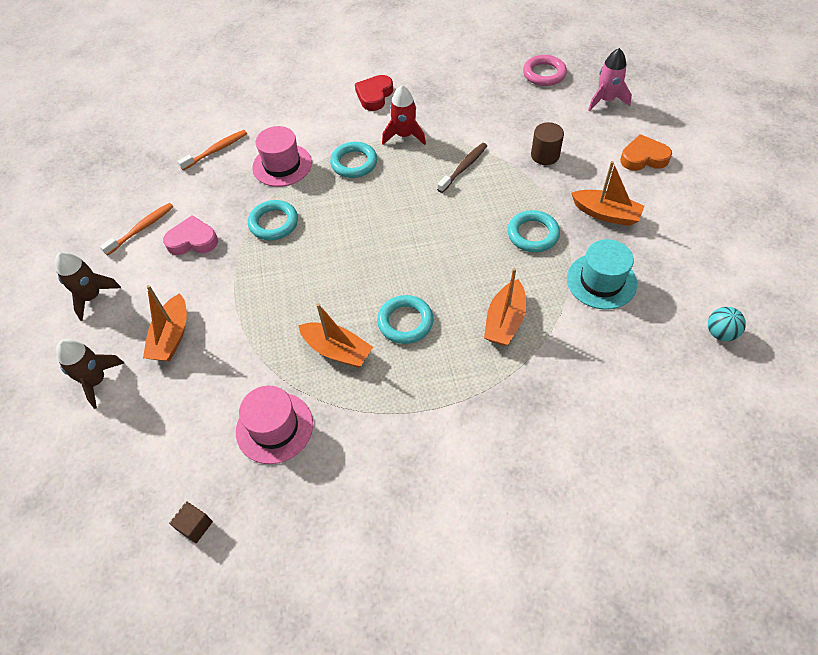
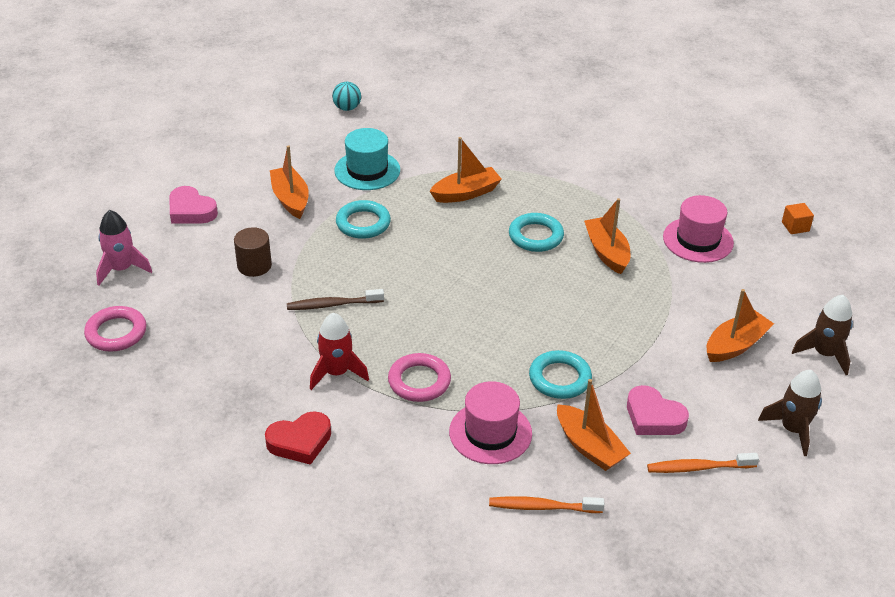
camera: 140 degrees left, 15 degrees down
(195, 526) = (795, 226): brown cube -> orange cube
(218, 196) = (589, 447): none -> orange boat
(354, 163) = (419, 381): turquoise ring -> pink ring
(643, 158) = (191, 211): orange heart -> pink heart

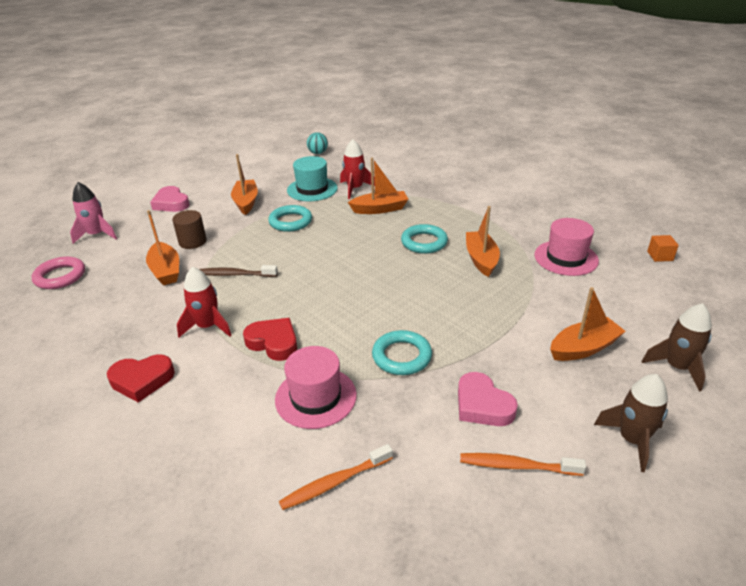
camera: 15 degrees right, 5 degrees down
(419, 381) = (273, 342): pink ring -> red heart
(422, 164) = (355, 189): none -> red rocket
(543, 507) = (335, 482): orange toothbrush -> orange toothbrush turned 45 degrees counterclockwise
(589, 447) = (407, 425): orange boat -> orange boat (166, 270)

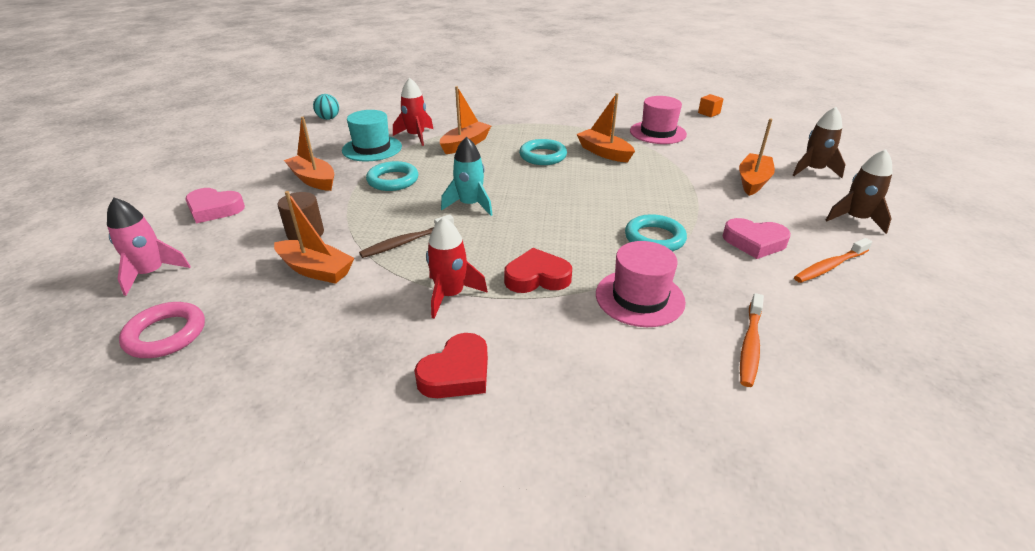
camera: 40 degrees left, 0 degrees up
(311, 263) = (470, 205): none -> turquoise rocket

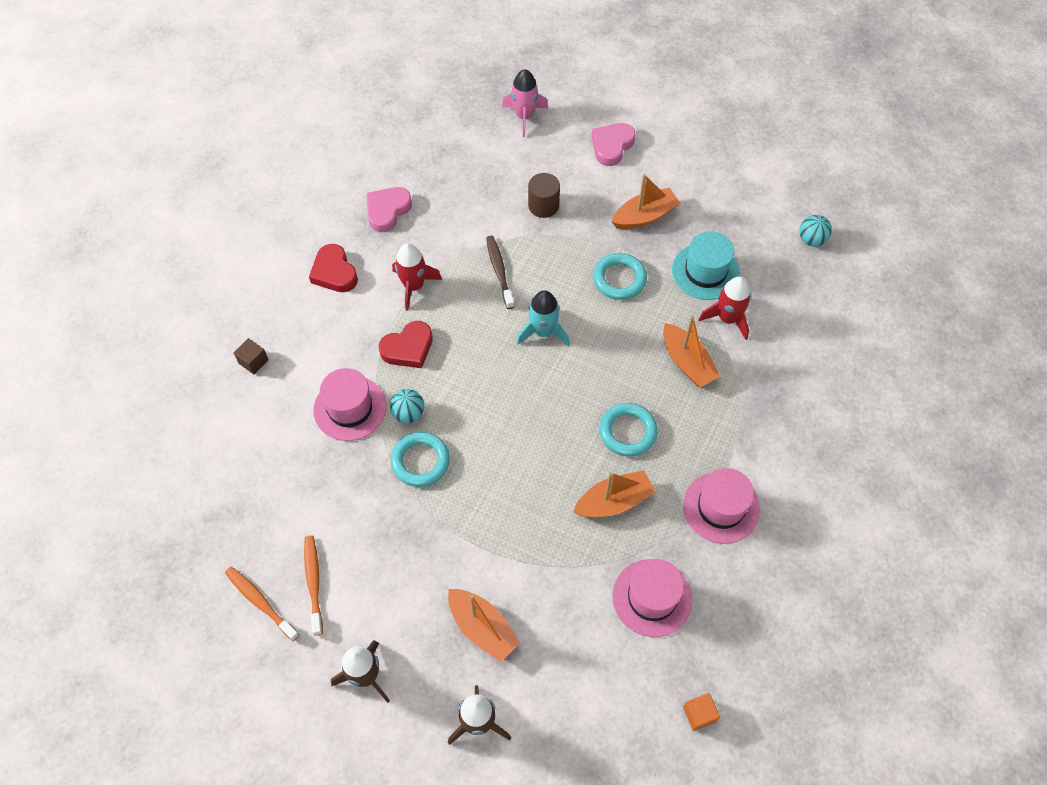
camera: 110 degrees right, 25 degrees up
(166, 334) = (447, 131): pink ring -> none
(316, 270) = (485, 209): orange boat -> none
(537, 277) = (408, 348): red heart -> red heart turned 45 degrees clockwise
(574, 122) = (721, 507): none -> pink hat
(612, 257) = (408, 413): none -> turquoise ball
(647, 408) = (253, 361): none -> brown cube
(750, 345) = (267, 453): orange toothbrush -> orange toothbrush (260, 602)
(754, 242) = (376, 544): pink heart -> pink heart (387, 211)

